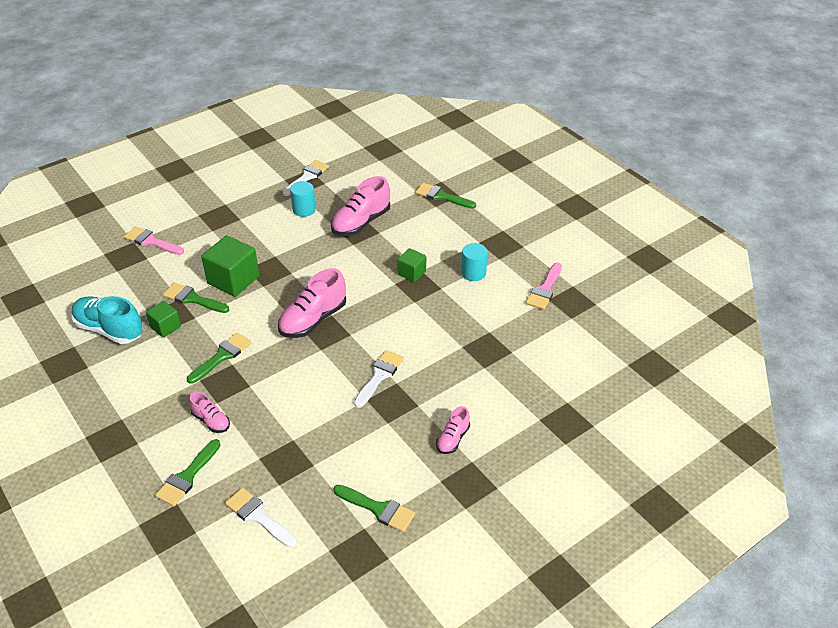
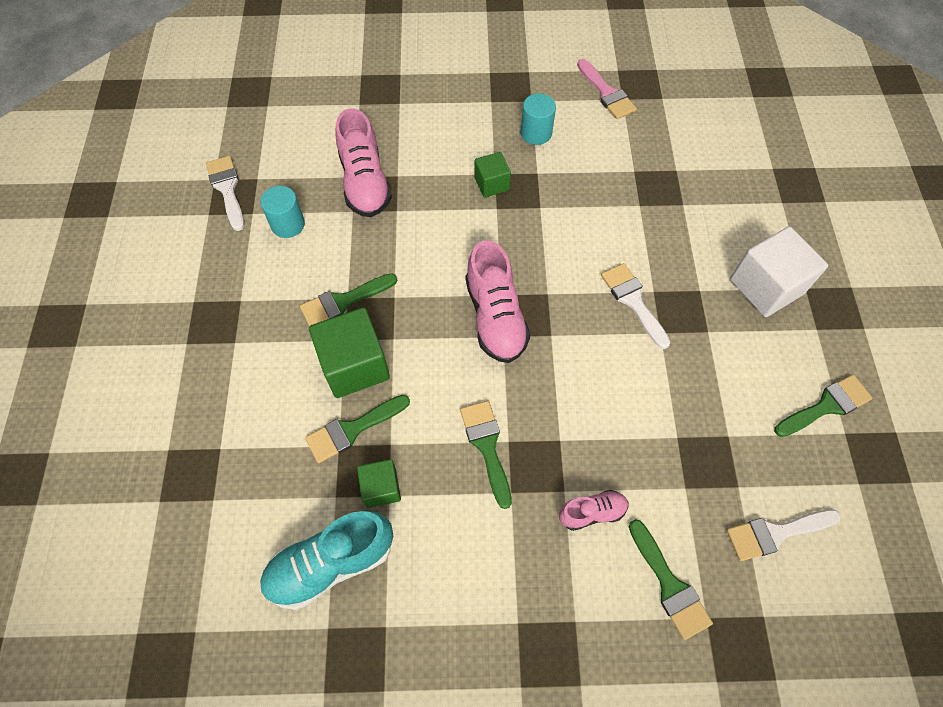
camera: 55 degrees left, 20 degrees up
(151, 241) = (189, 426): pink brush -> none
(441, 196) = (387, 89): green brush -> green brush (343, 301)
(453, 439) = (766, 286): pink shoe -> white cube

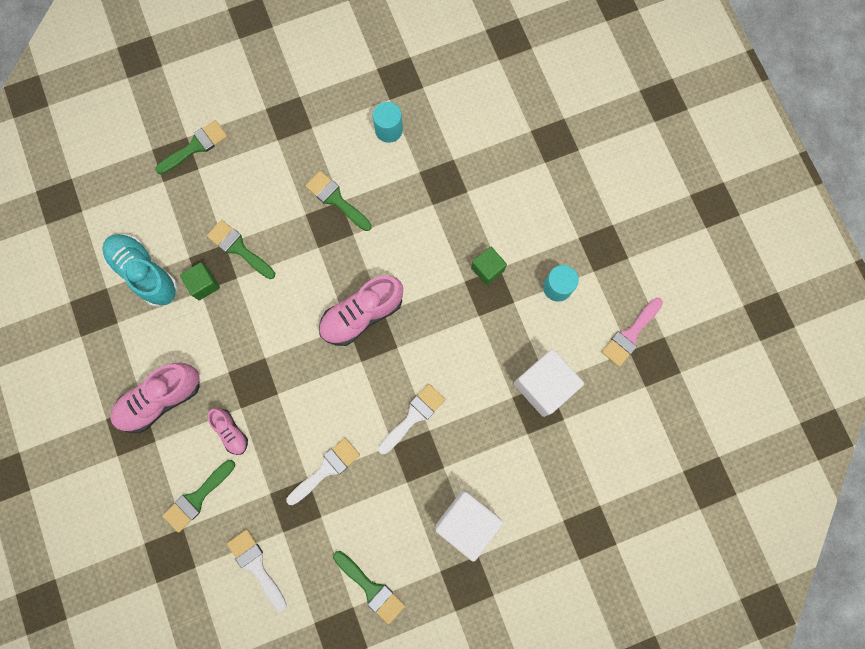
camera: 70 degrees right, 15 degrees up
(227, 189) = (404, 70): white brush -> white brush (326, 469)
(354, 365) = (287, 229): green cube -> none
(365, 182) = (450, 169): pink shoe -> pink shoe (161, 399)
(487, 446) = (256, 344): green brush -> green brush (195, 146)
(635, 175) = (544, 385): none -> white cube

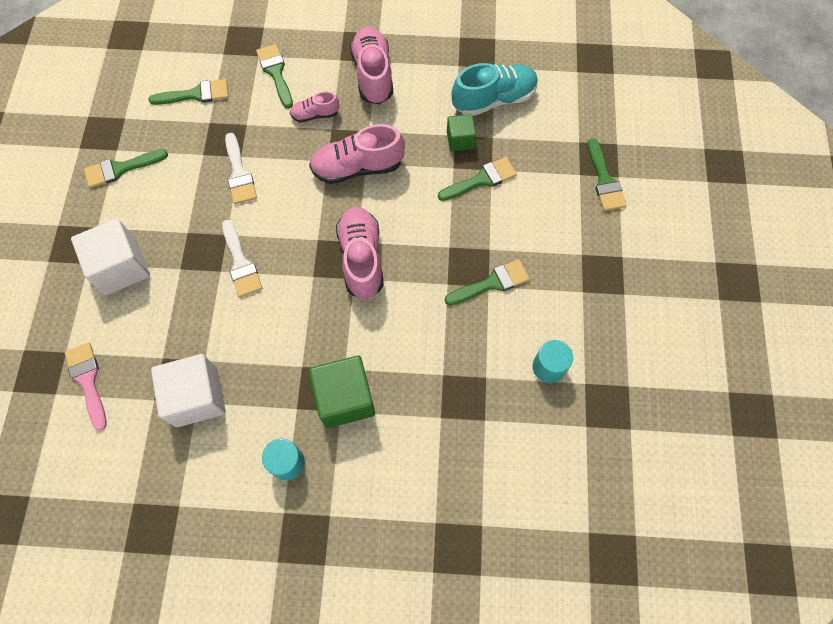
camera: 115 degrees right, 10 degrees down
(256, 565) = (196, 94): white brush -> green brush
(272, 362) = (357, 167): none -> pink shoe
(487, 269) = (345, 398): green cube -> green cube, size x1.78
(630, 335) = (194, 516): pink brush -> pink brush (88, 380)

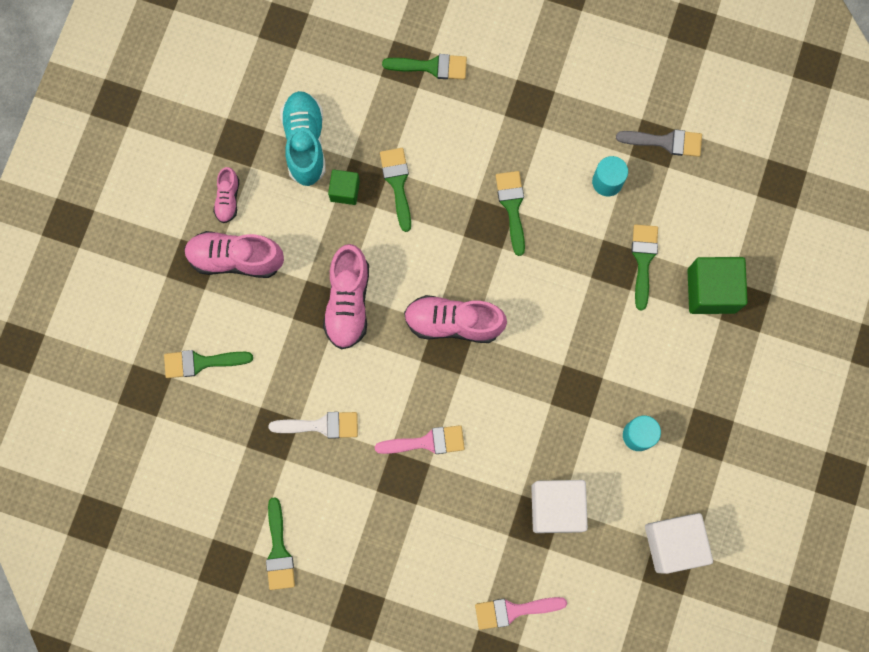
camera: 75 degrees left, 10 degrees up
(121, 267) = (398, 564): white cube -> white cube (673, 543)
(196, 94) = (204, 455): green brush -> green brush (643, 260)
(241, 263) = (427, 442): white brush -> pink brush
(315, 115) = (270, 331): pink shoe -> pink shoe (228, 199)
(345, 398) = (591, 370): green cube -> green cube (711, 290)
(613, 416) = (665, 142): none -> grey brush

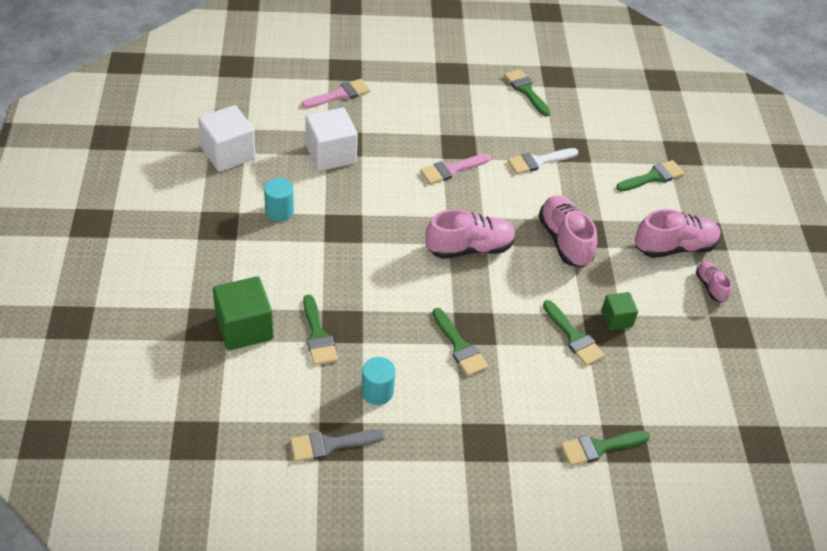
camera: 155 degrees right, 30 degrees down
(305, 143) = (675, 347): turquoise shoe -> none

